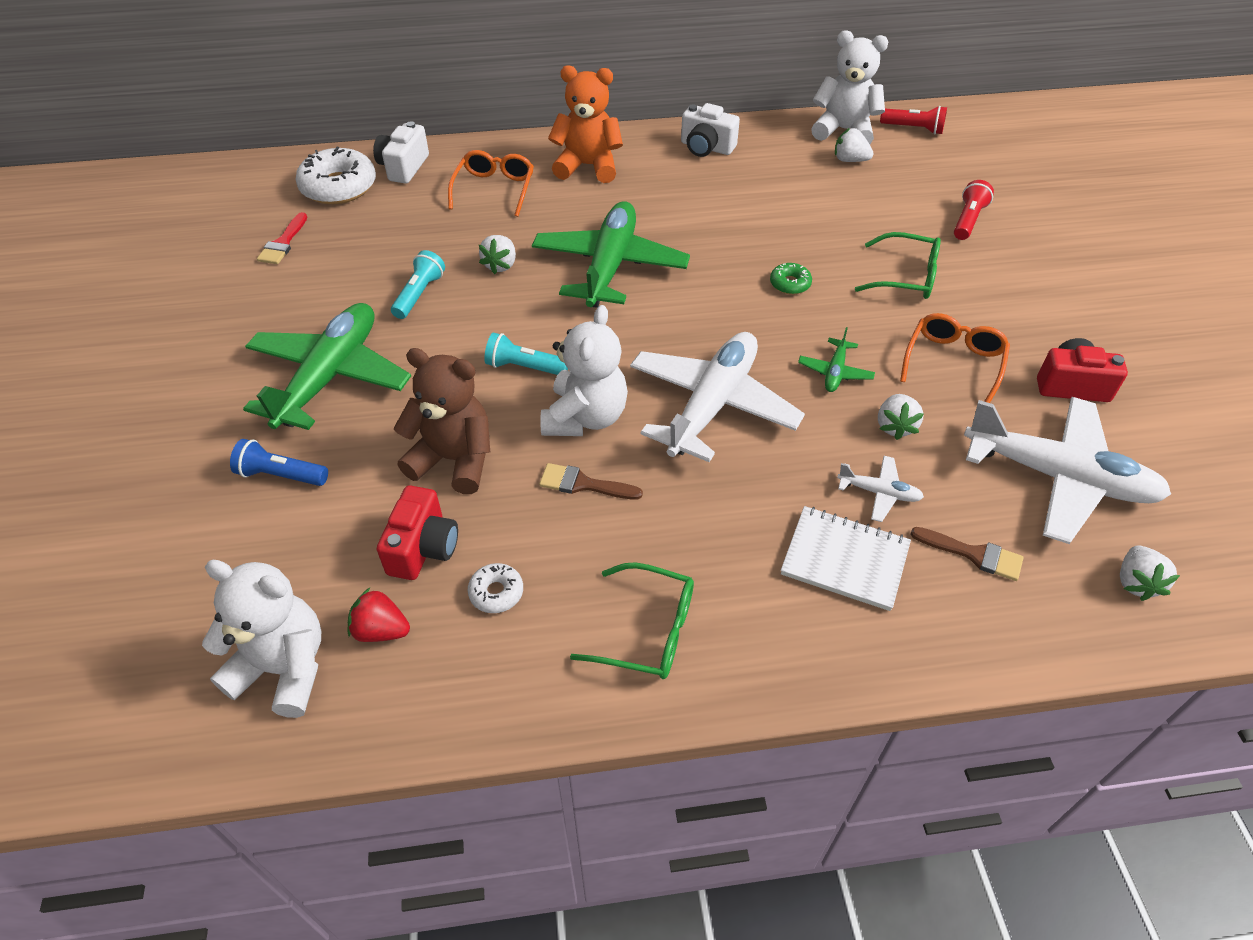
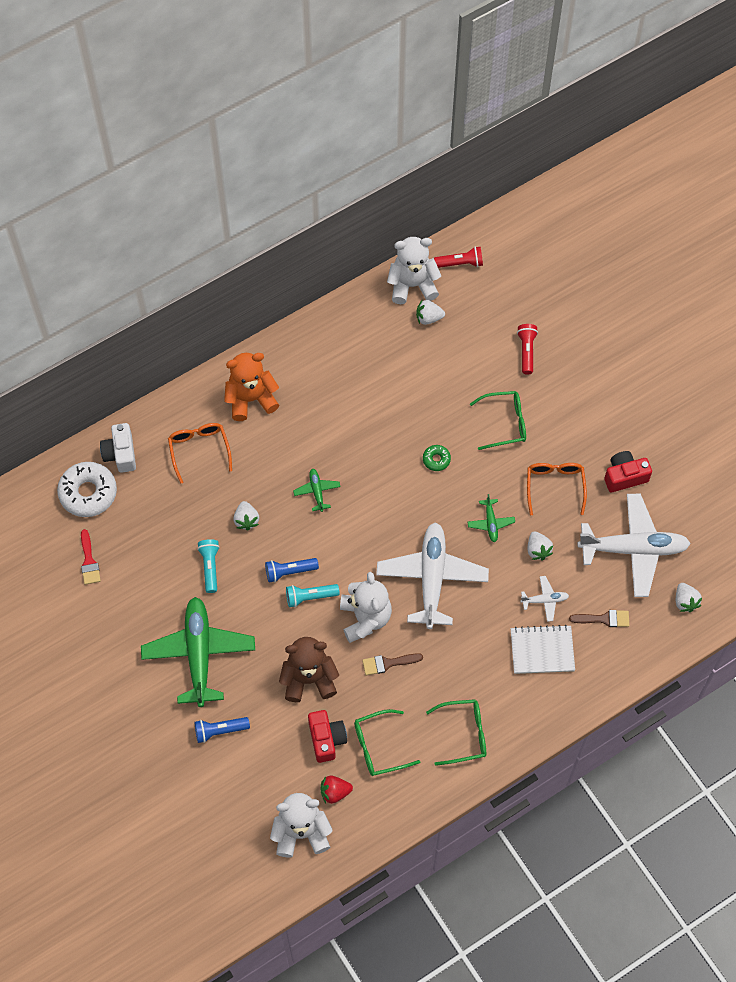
camera: 25 degrees left, 15 degrees up
(496, 592) = (379, 747): white donut -> green glasses
(516, 332) = (289, 572): none -> blue flashlight
(610, 266) = (317, 491): green plane -> green plane, size x0.43
(706, 147) = (324, 344): white camera -> none

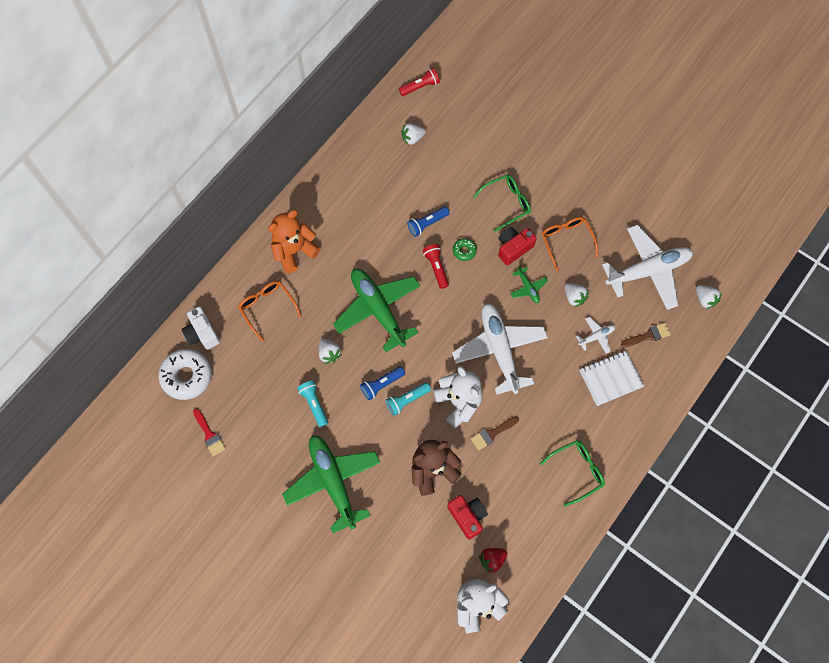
camera: 20 degrees left, 5 degrees up
(220, 731) = (376, 542): blue flashlight -> blue flashlight (427, 224)
(317, 491) = (378, 309): green plane -> green plane, size x2.31
(379, 747) = (513, 507): green glasses -> none
(412, 285) = (389, 116): white teddy bear -> none
(526, 351) = (500, 140): red flashlight -> red flashlight (436, 267)
(624, 476) = (617, 215): red camera -> red camera (513, 248)

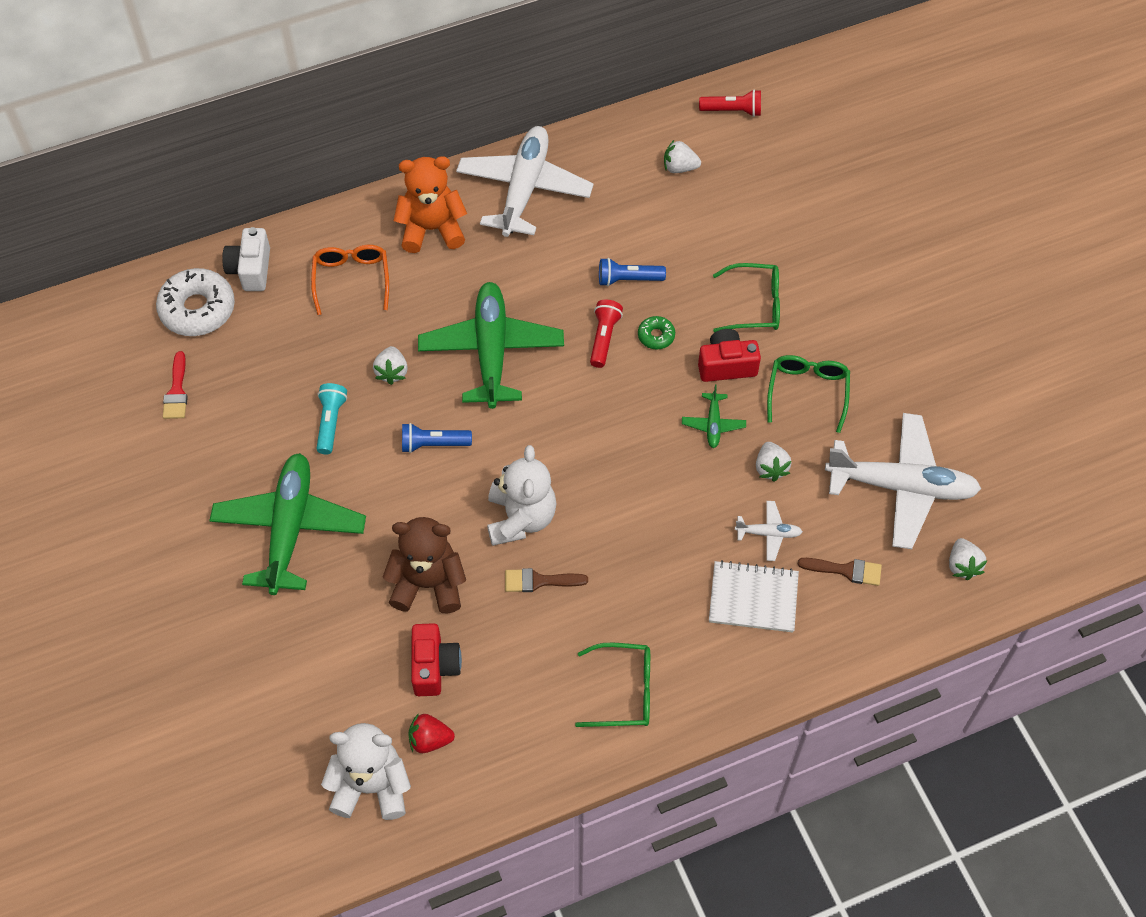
camera: 30 degrees right, 10 degrees down
(407, 400) = (453, 480): turquoise flashlight -> none
(499, 349) = (621, 481): white plane -> white plane (524, 189)
(566, 241) = (807, 392): orange glasses -> green glasses

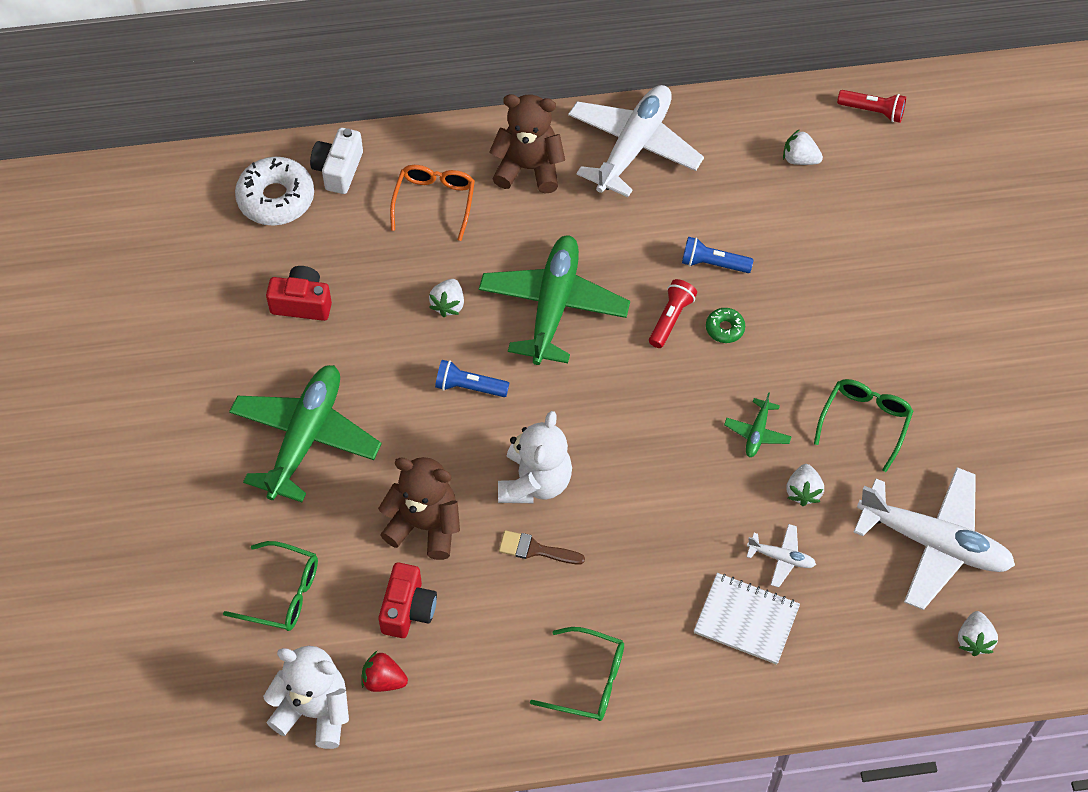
camera: 15 degrees right, 0 degrees up
(176, 391) = (234, 276): red brush -> none
(331, 422) = (374, 341): turquoise flashlight -> none
(432, 229) = (528, 168): orange teddy bear -> brown teddy bear
(726, 365) = (788, 375): red camera -> red camera (302, 303)
(754, 305) = (836, 319): green glasses -> green glasses (282, 593)
(846, 570) = (850, 615): brown brush -> none

